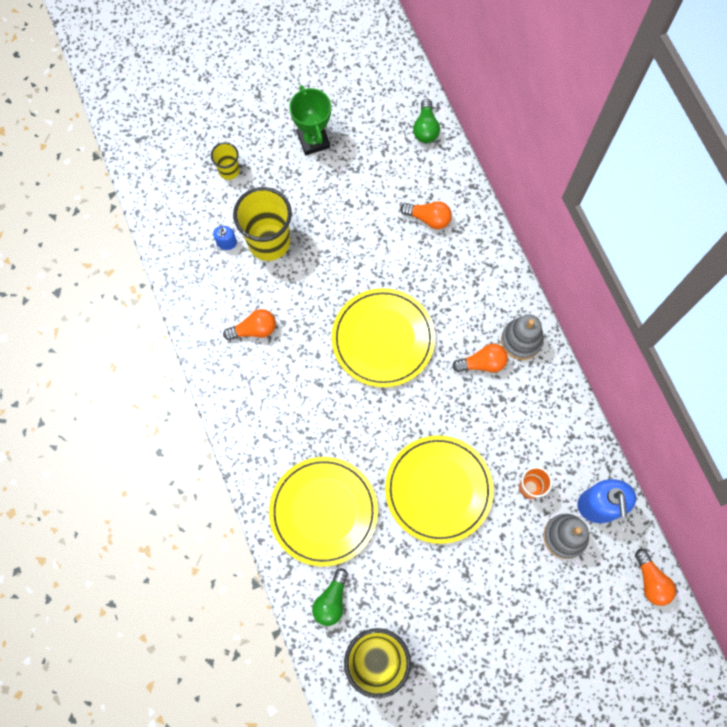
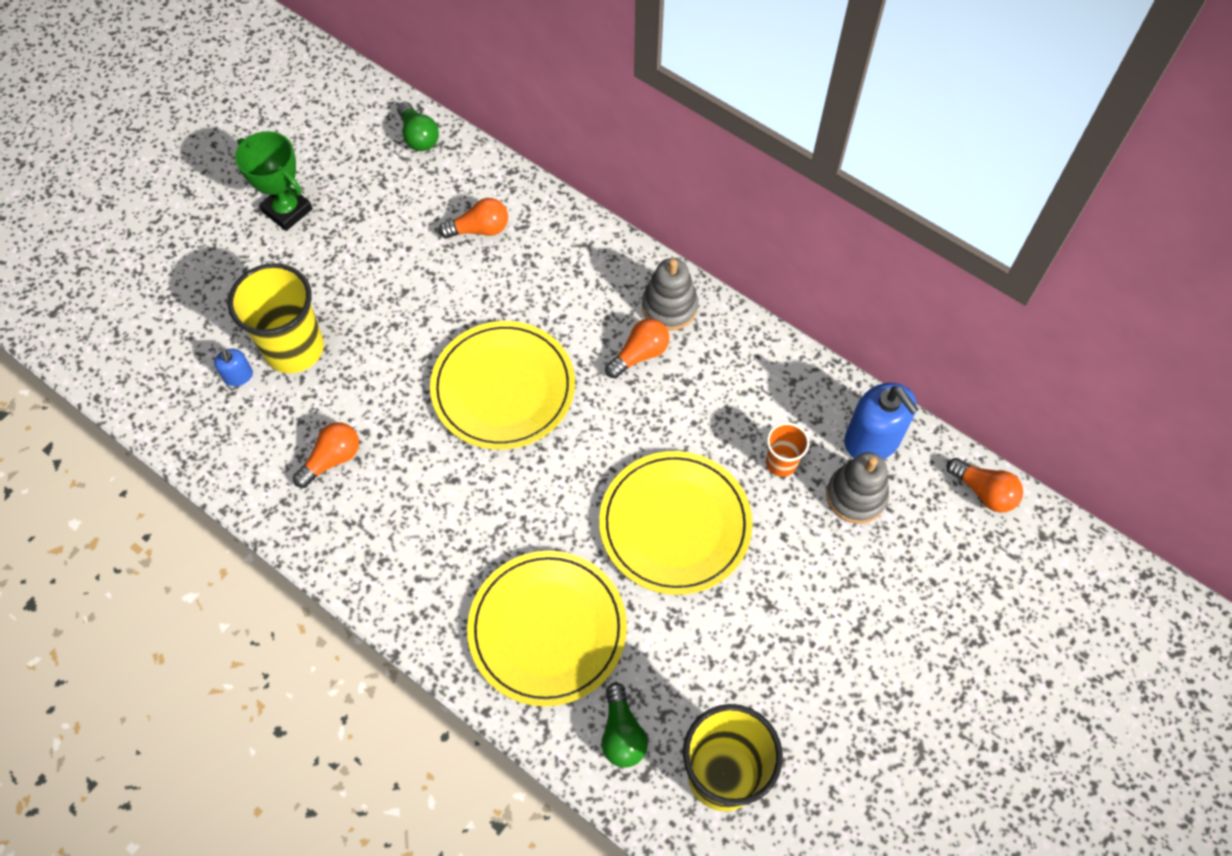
camera: 30 degrees left, 10 degrees down
(229, 170) = (196, 292): yellow cup -> none

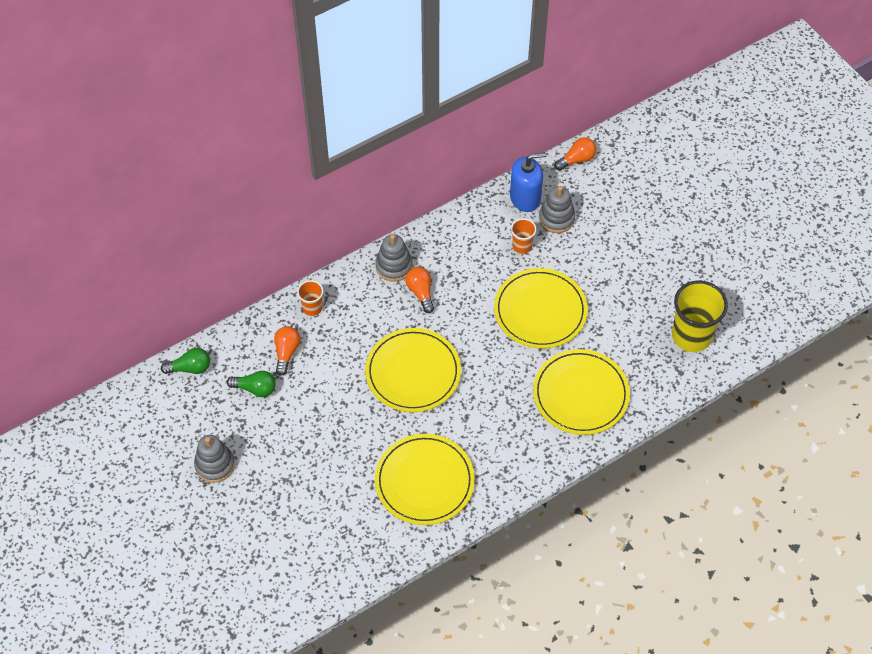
camera: 70 degrees left, 5 degrees down
(238, 376) = (338, 523): blue soap dispenser -> none
(287, 210) = (215, 465): green trophy -> grey stacking toy
(294, 348) = (331, 485): yellow cup -> none
(332, 459) = (424, 481): orange light bulb -> yellow plate
(560, 234) = (312, 308): none -> orange cup
(622, 733) = (653, 376): green light bulb -> green light bulb (255, 388)

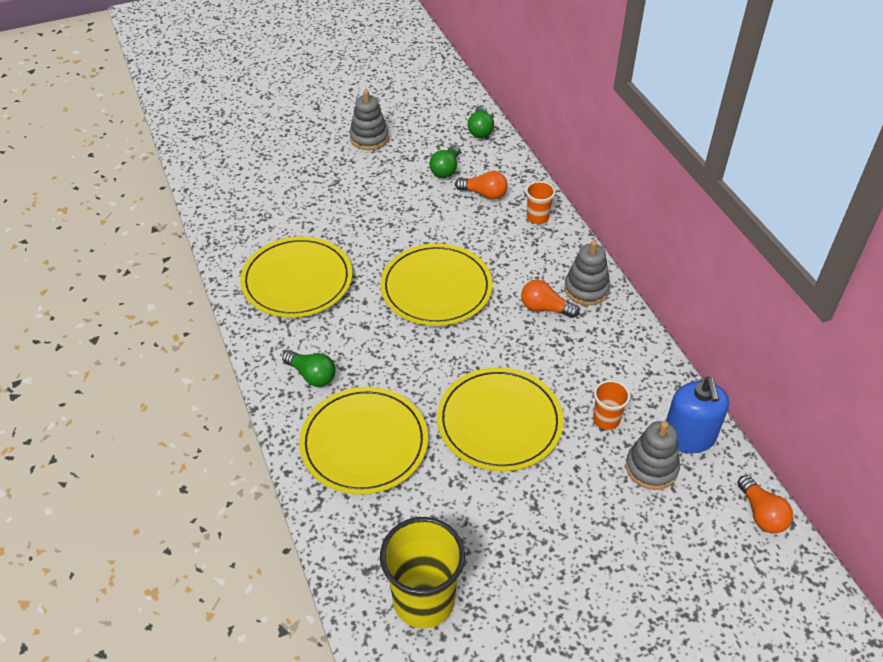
camera: 100 degrees right, 10 degrees down
(420, 292) = (545, 308): orange light bulb -> orange light bulb turned 150 degrees counterclockwise
(526, 444) = (312, 375): none -> green light bulb

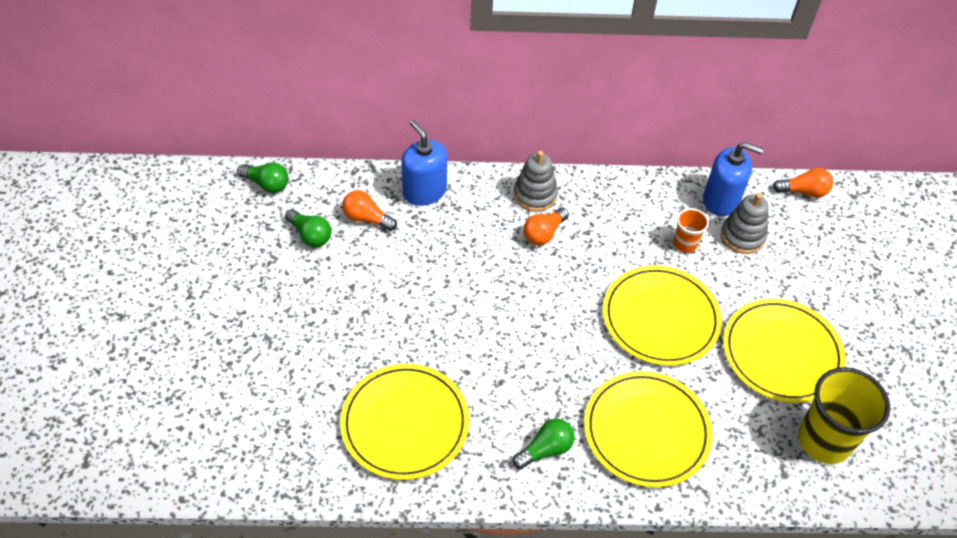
camera: 70 degrees left, 5 degrees up
(369, 138) = (213, 284): grey stacking toy -> none
(436, 288) = (477, 305): yellow plate -> yellow plate (781, 353)
(484, 194) = (367, 218): orange light bulb -> orange light bulb turned 105 degrees counterclockwise
(537, 217) = (424, 191): orange cup -> blue soap dispenser

